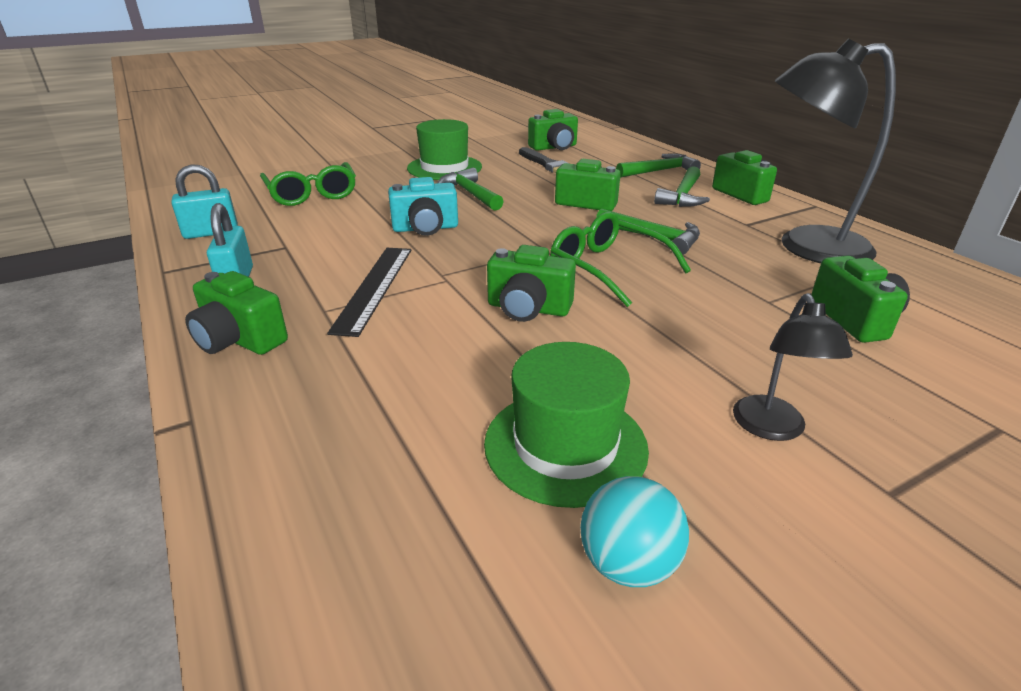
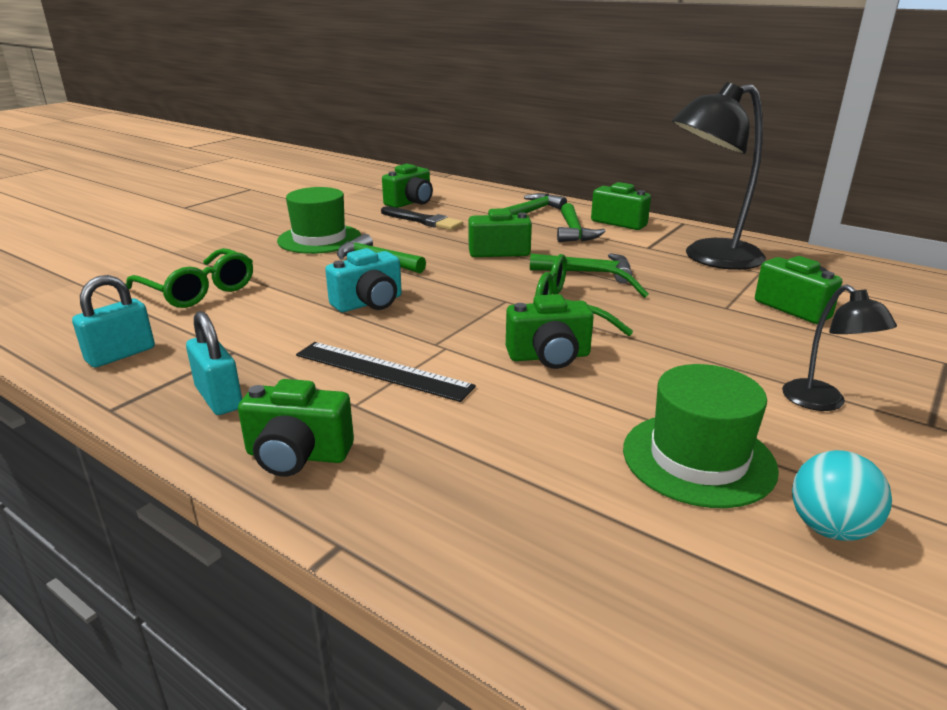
camera: 25 degrees left, 5 degrees down
(374, 287) = (382, 371): black ruler -> black ruler turned 45 degrees counterclockwise

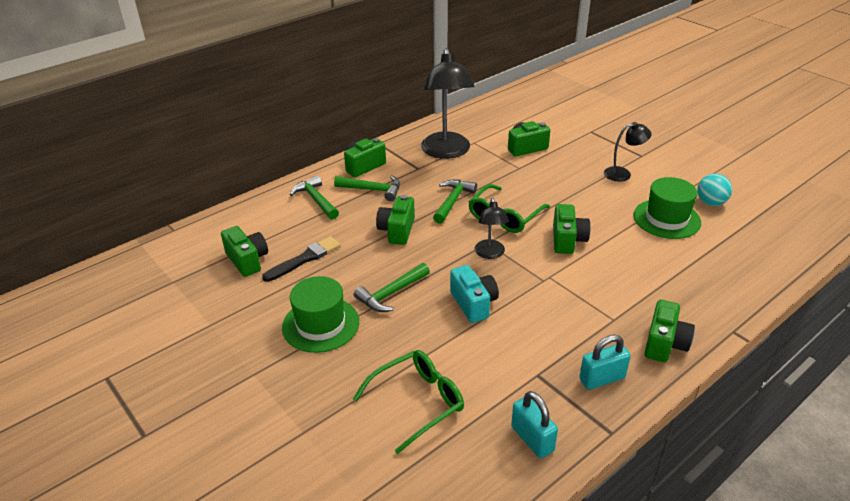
camera: 75 degrees left, 10 degrees up
(382, 371) = (575, 305): black ruler -> none
(480, 304) = (490, 254): none -> black lamp

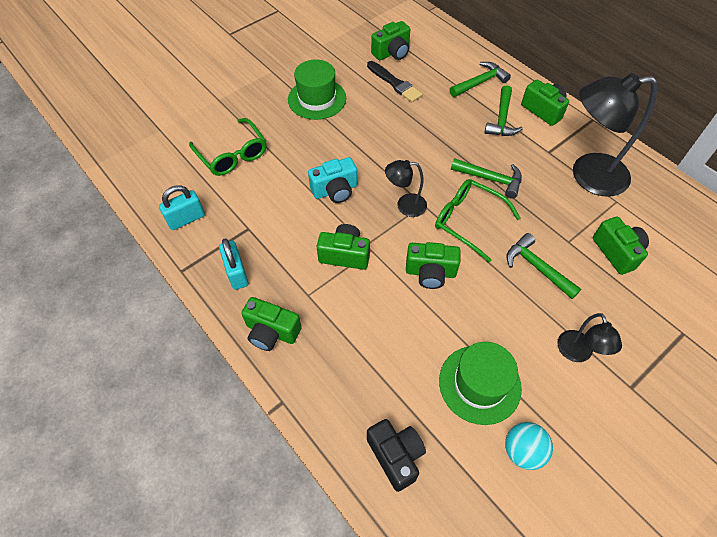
camera: 90 degrees right, 20 degrees up
(391, 294) = (350, 137): green hammer -> green hammer (536, 267)
(397, 231) = (437, 138): green camera -> green camera (345, 255)
(746, 262) = (396, 456): none -> black camera

